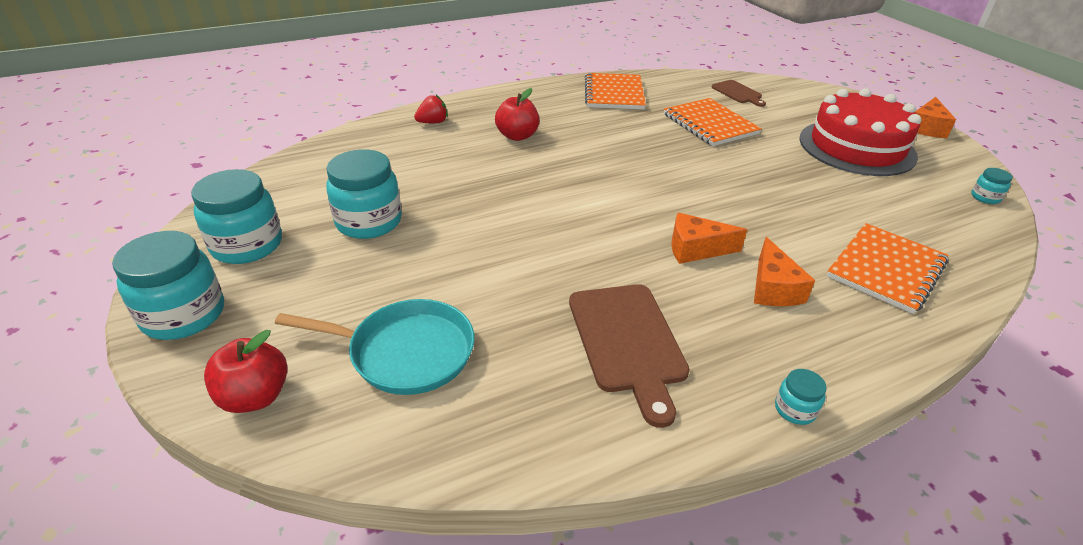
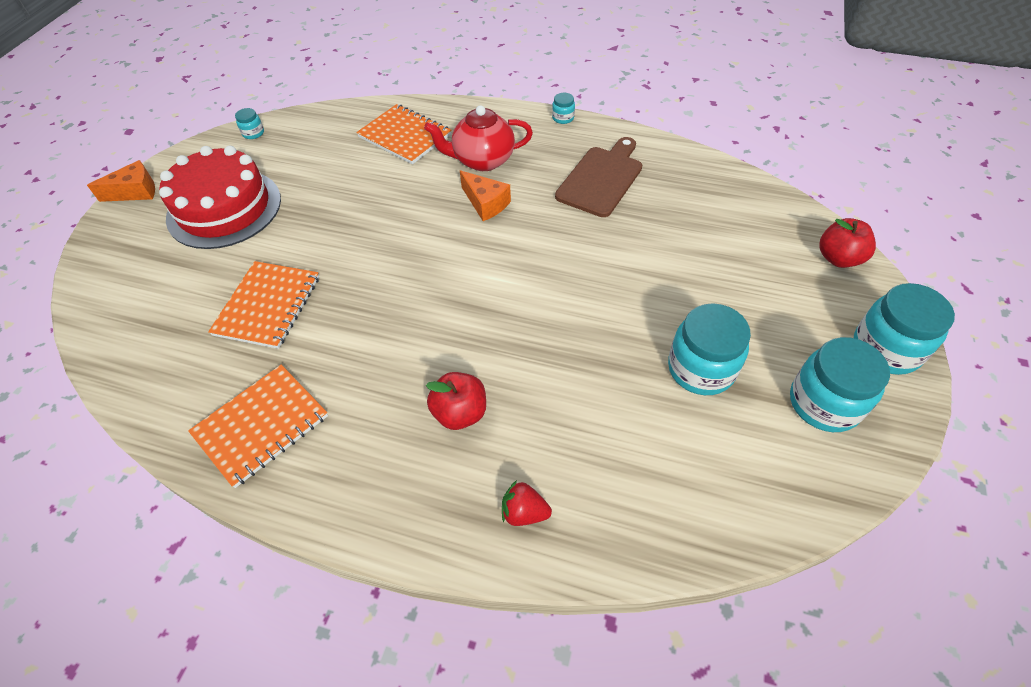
camera: 135 degrees left, 15 degrees up
(406, 352) = (734, 238): turquoise pan -> none
(738, 93) = (155, 333): brown cutting board -> none
(773, 288) = (482, 160): orange cheese -> red teapot
(886, 269) = (405, 136): orange notebook -> orange notebook turned 45 degrees clockwise

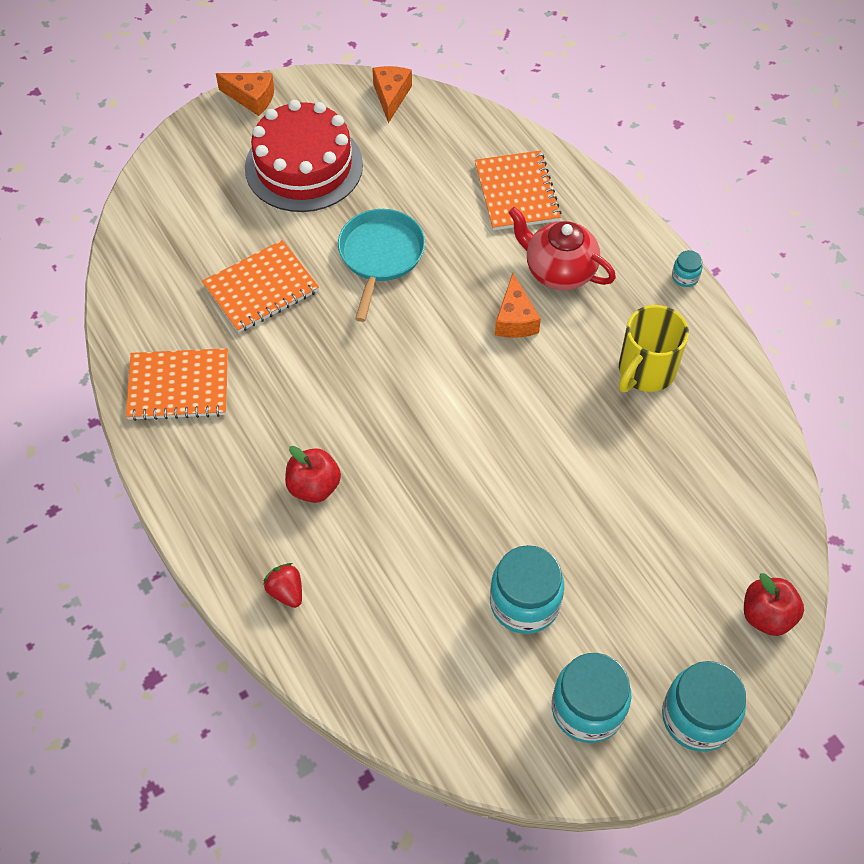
camera: 40 degrees right, 5 degrees up
(253, 133) = (391, 96): turquoise jar -> orange cheese
(345, 226) = (380, 255): none -> turquoise pan
(601, 179) = (645, 371): brown cutting board -> yellow mug

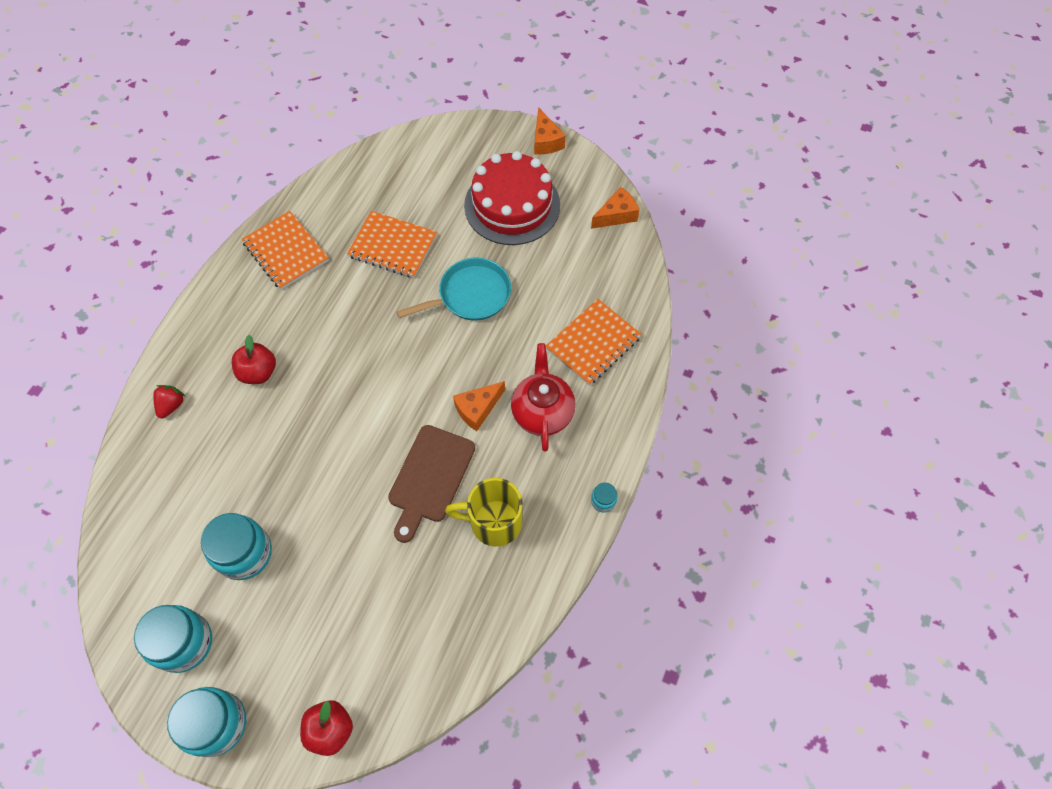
camera: 55 degrees right, 5 degrees up
(560, 397) = (430, 478): none -> brown cutting board

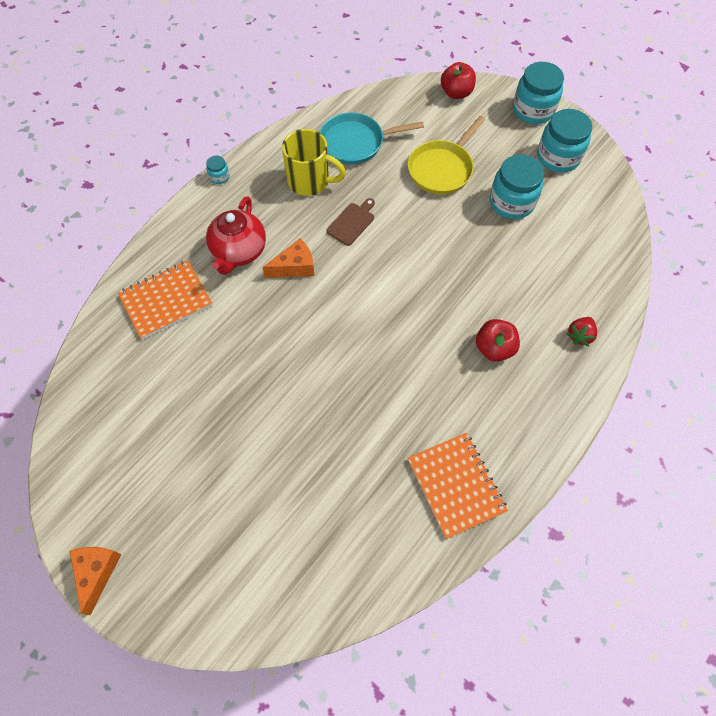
camera: 165 degrees left, 0 degrees up
(335, 583) = (442, 169): none -> yellow pan
(393, 246) = (332, 461): orange notebook -> none
(430, 478) = (352, 222): brown cutting board -> brown cutting board, size x0.58
(471, 295) = (264, 379): turquoise pan -> turquoise pan (355, 143)
(512, 205) = (179, 481): red cake -> none
(616, 215) = (69, 436): orange cheese -> none

